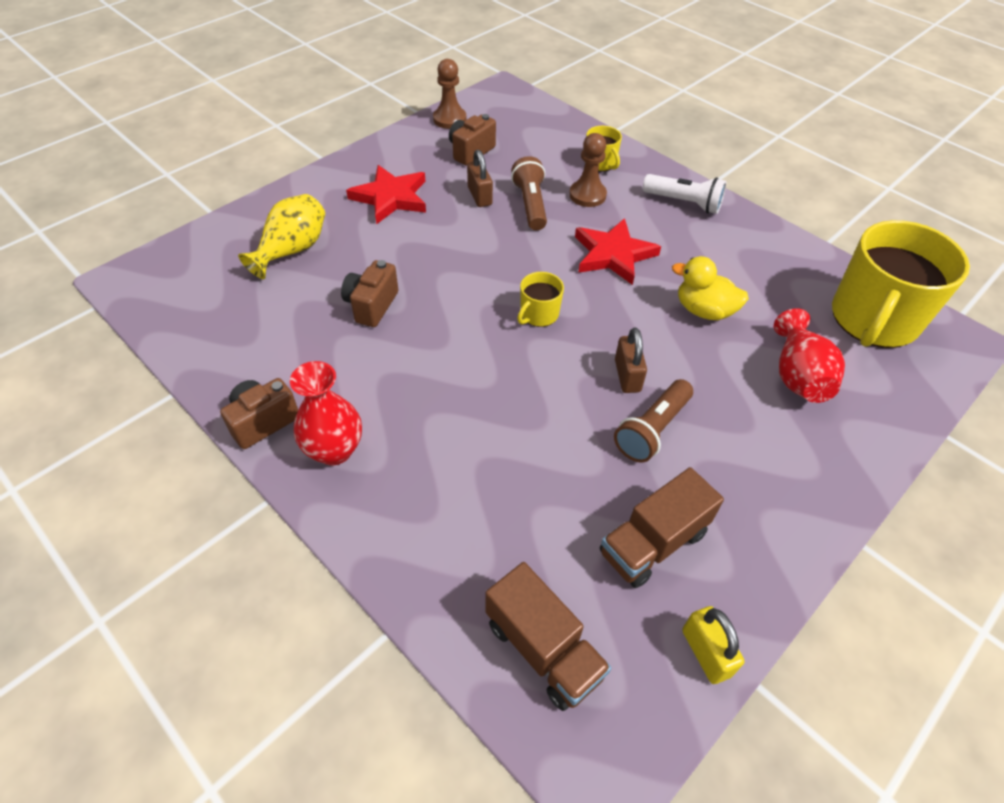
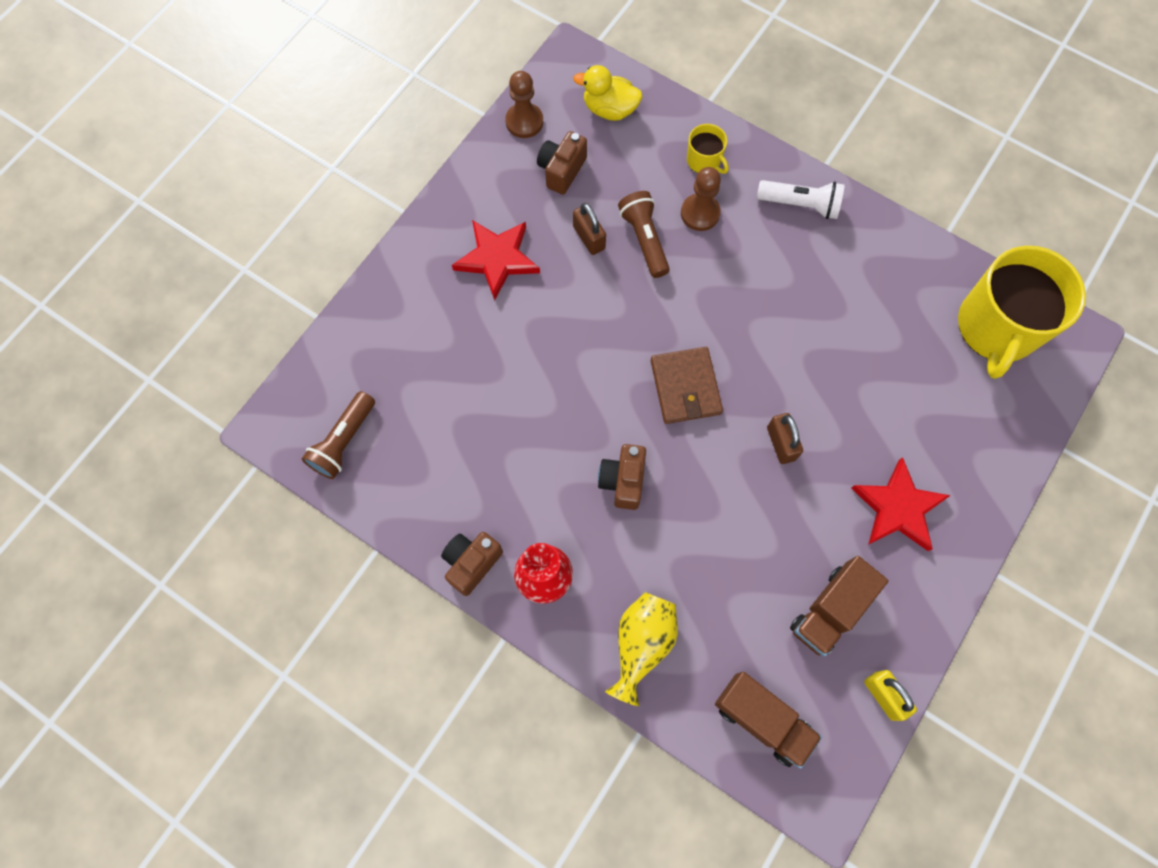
camera: 10 degrees left, 20 degrees up
(292, 250) = (422, 354): yellow vase -> yellow vase (641, 644)
(371, 305) = (524, 410): brown camera -> brown camera (622, 481)
(538, 314) = (685, 387): yellow mug -> brown wallet
(613, 254) = (741, 293): red star -> red star (898, 508)
(652, 430) = (812, 498): brown flashlight -> brown flashlight (344, 441)
(704, 310) = (839, 349): yellow duck -> yellow duck (609, 109)
(797, 376) = (932, 411): red vase -> none

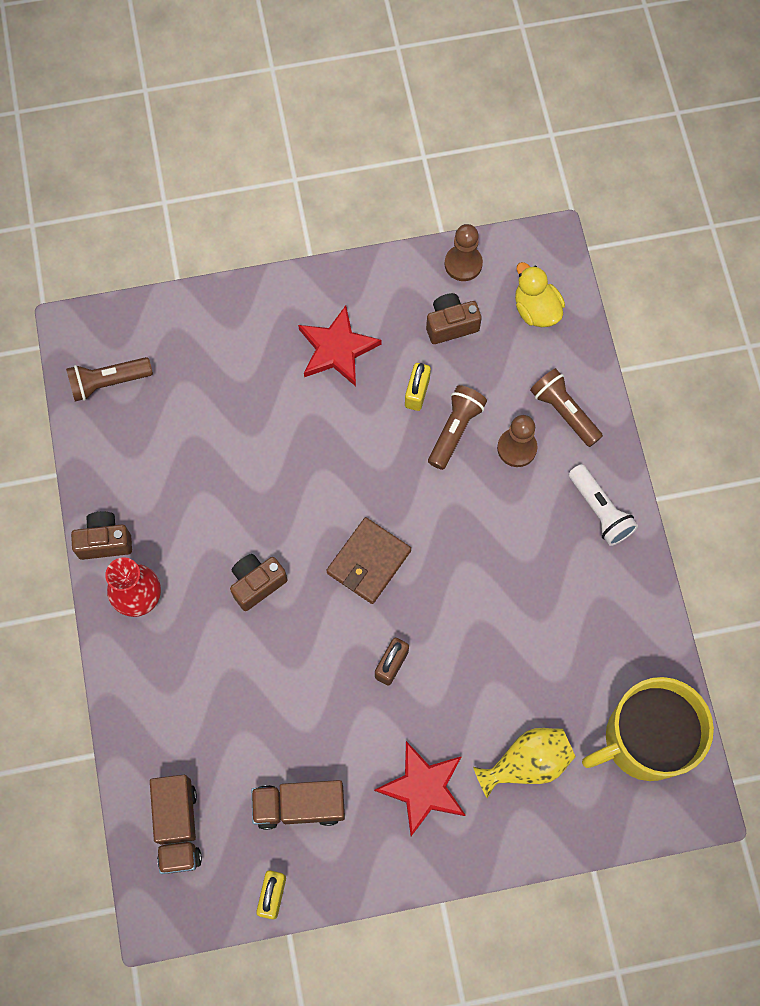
camera: 45 degrees right, 0 degrees up
(589, 238) = (417, 392): brown padlock -> yellow padlock
(641, 644) = (154, 701): yellow vase -> yellow vase (527, 763)
(704, 161) = (564, 412): yellow mug -> brown flashlight

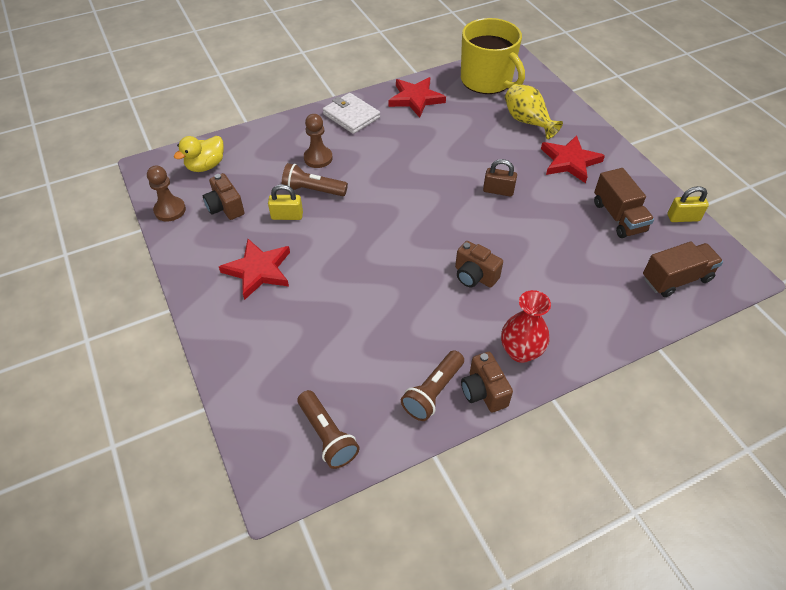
camera: 105 degrees left, 20 degrees down
(369, 562) = (430, 216): brown wallet -> none
(564, 412) = (284, 141): brown flashlight -> brown flashlight (433, 392)
(600, 510) = (351, 116): white flashlight -> white wallet
(620, 613) = (416, 99): none -> red star

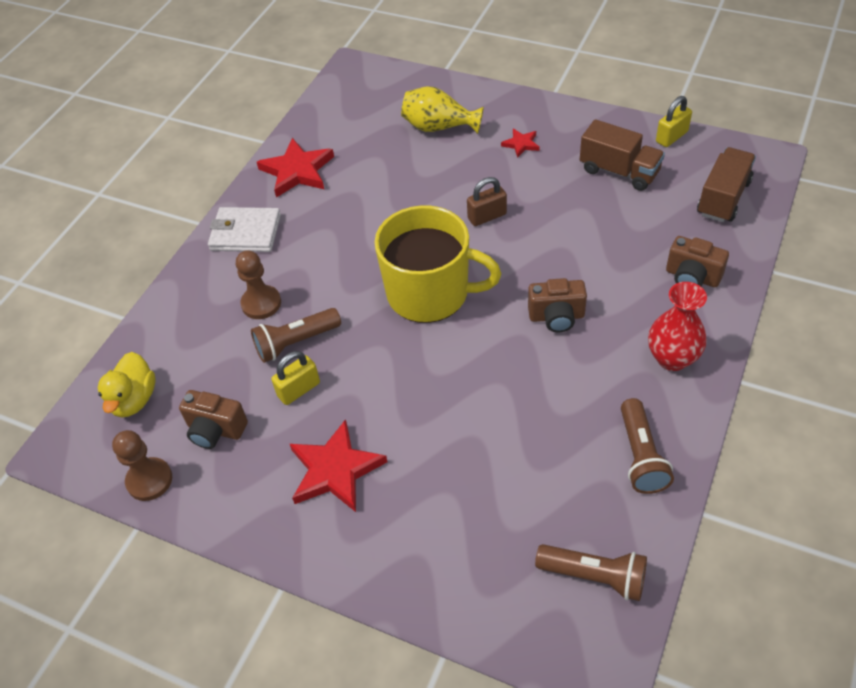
camera: 35 degrees left, 0 degrees up
(483, 392) = (681, 420): brown camera -> brown camera (692, 277)
(487, 80) = (351, 107): yellow mug -> yellow mug (430, 293)
(569, 161) = (521, 144): red star -> red star, size x0.51

